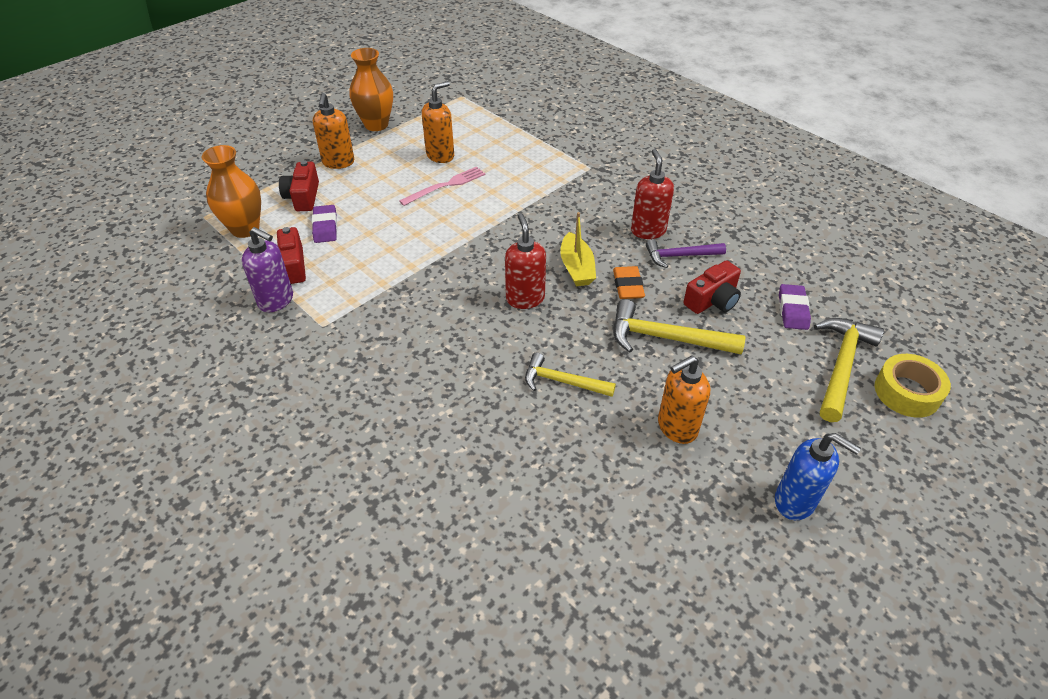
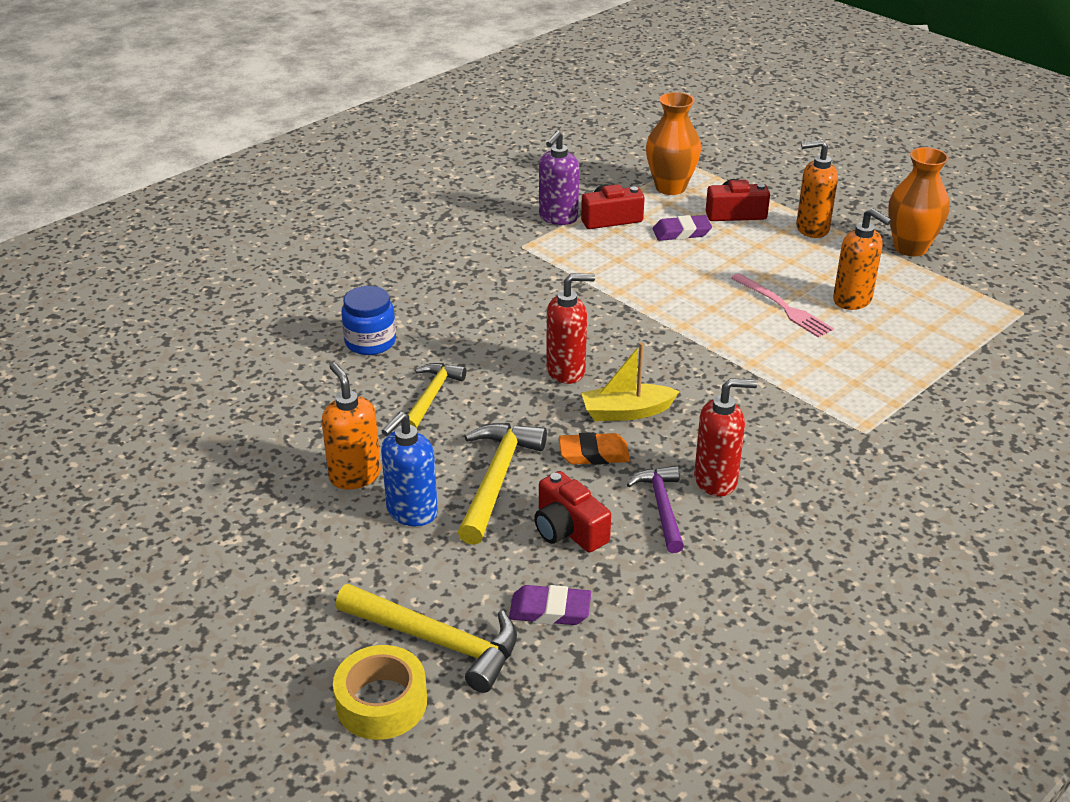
camera: 90 degrees right, 10 degrees down
(477, 432) = (370, 342): none -> blue jar
(795, 501) = (237, 556): blue soap dispenser -> blue soap dispenser (411, 512)

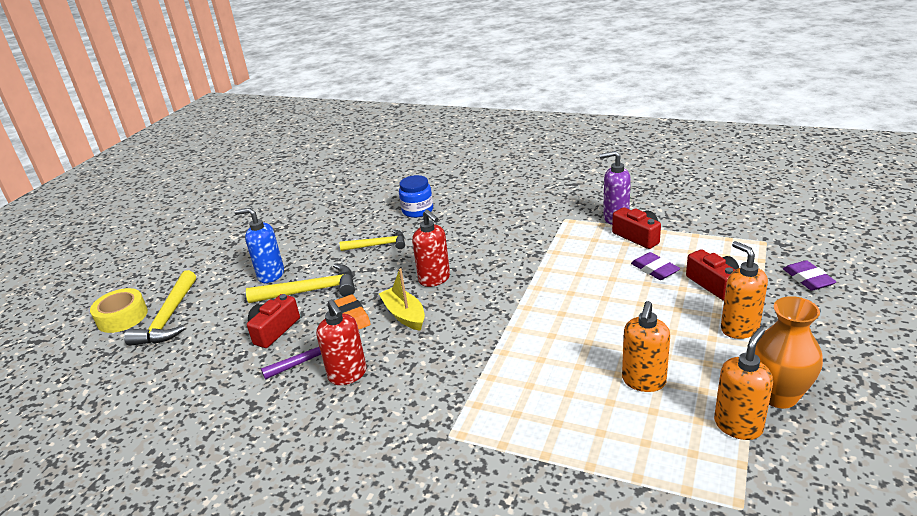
camera: 70 degrees right, 5 degrees down
(354, 476) = (295, 248): orange soap dispenser -> orange soap dispenser (738, 425)
(550, 610) = (200, 346): purple eraser -> purple eraser (808, 279)
(670, 187) = (716, 245): orange vase -> none
(783, 307) = (595, 346): pink fork -> none

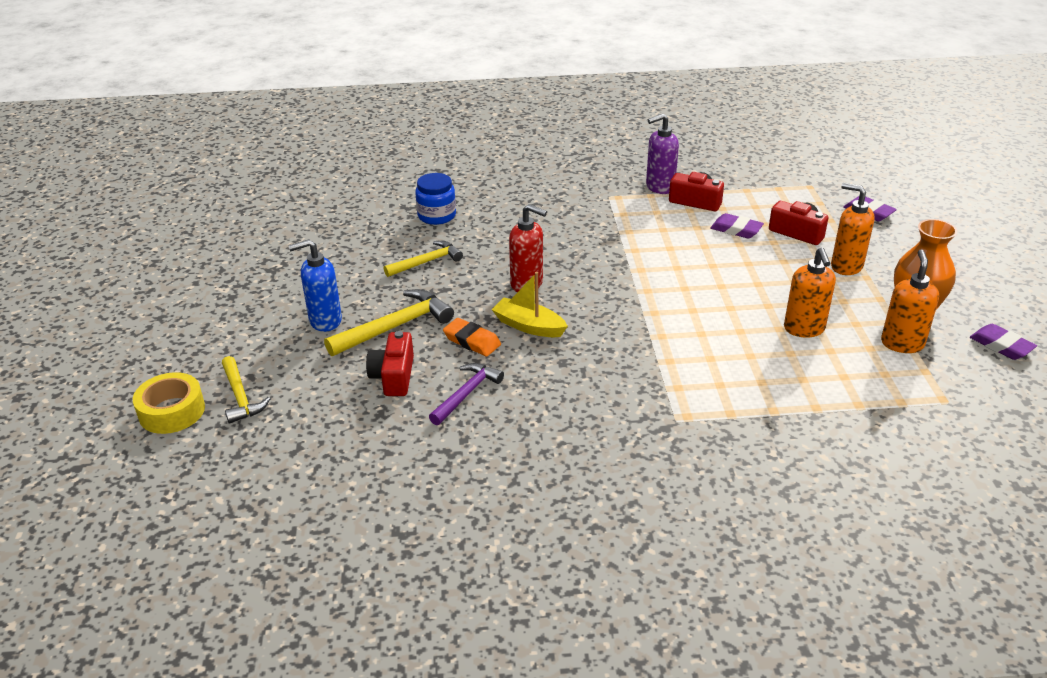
camera: 30 degrees left, 5 degrees up
(169, 318) = (240, 397): yellow hammer -> yellow hammer, size x0.67
(348, 375) = (524, 396): red soap dispenser -> none
(859, 462) = (1001, 346): none -> purple eraser

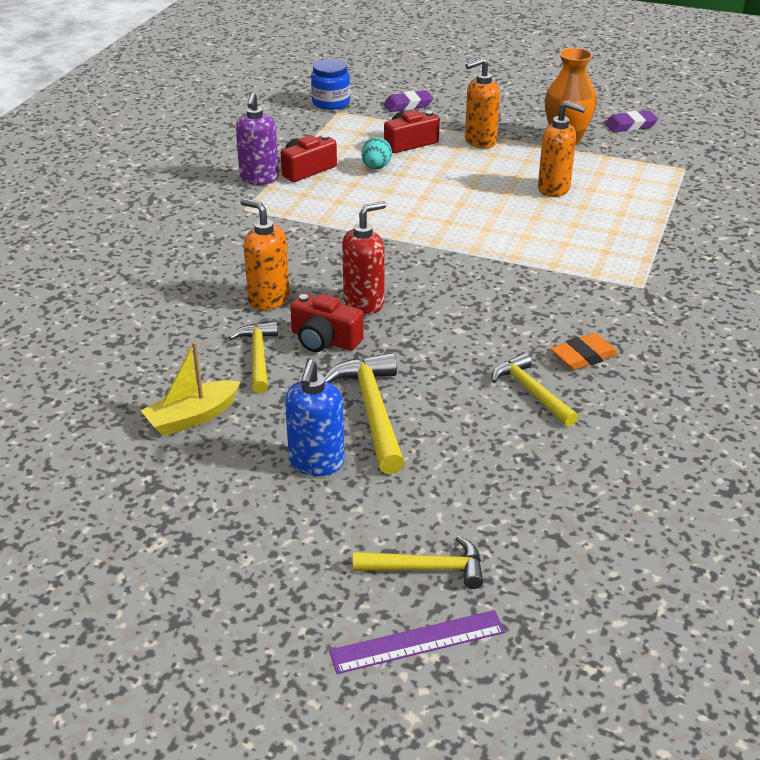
camera: 65 degrees left, 0 degrees up
(172, 411) = (417, 641): yellow tape -> purple ruler
(393, 376) = (468, 434): red camera -> red camera (324, 340)
(436, 216) = (162, 325): blue jar -> blue jar (331, 103)
(466, 394) = (531, 392): purple hammer -> yellow hammer
(472, 341) = (441, 365): orange eraser -> orange eraser (583, 356)
(528, 326) = (442, 323): yellow boat -> yellow boat (192, 417)
(736, 230) = (376, 167): purple eraser -> turquoise egg
(902, 343) = (602, 158): orange soap dispenser -> orange soap dispenser (268, 299)

